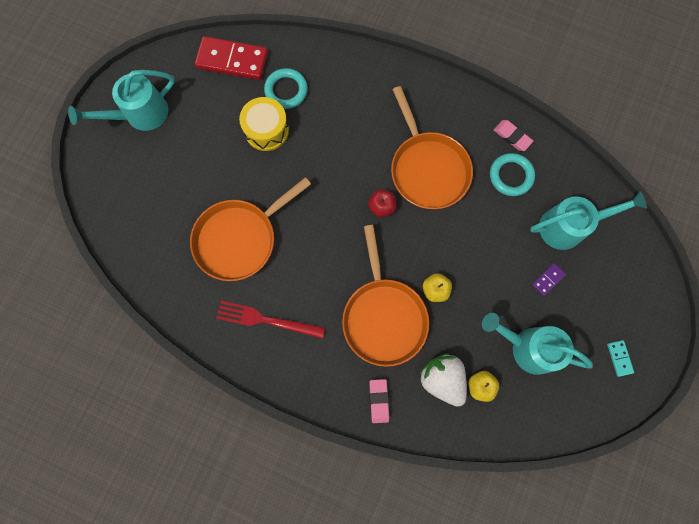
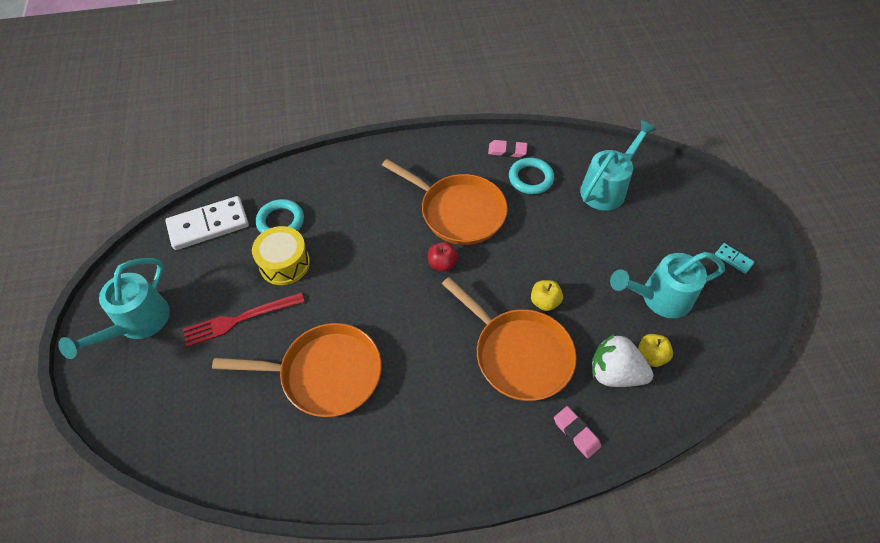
camera: 35 degrees left, 20 degrees down
(232, 60) = (208, 225): red domino -> white domino
(240, 239) = (325, 374): orange pan -> orange pan turned 105 degrees counterclockwise
(266, 320) = (409, 432): red fork -> red fork (240, 319)
(548, 280) = (627, 236): purple domino -> none

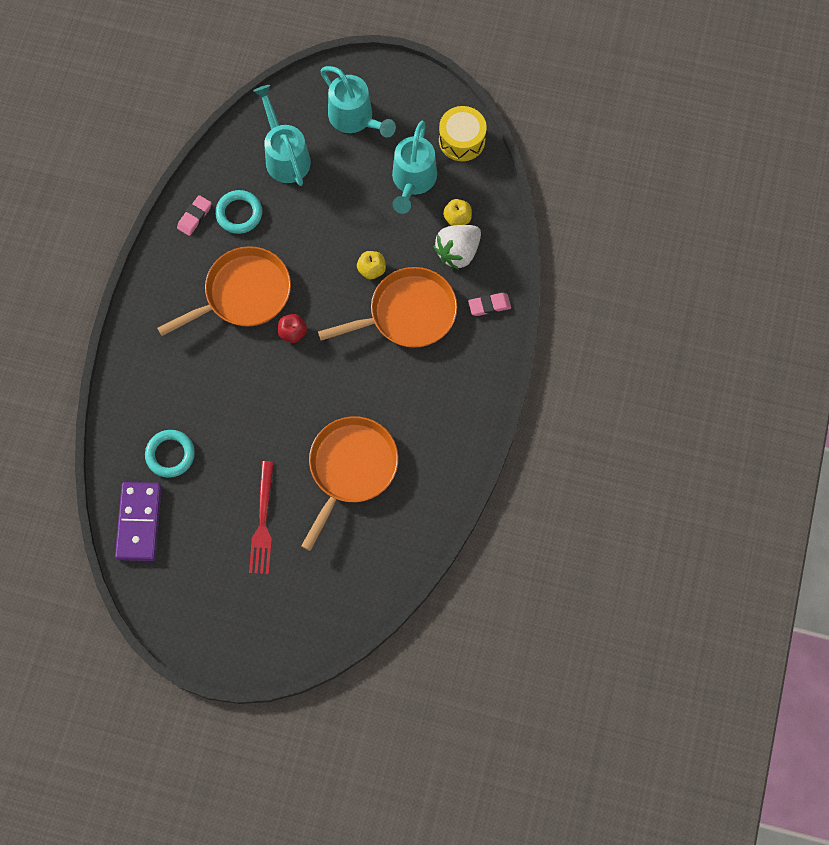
camera: 65 degrees left, 15 degrees up
(137, 323) = (222, 611): turquoise watering can -> turquoise watering can (355, 119)
(208, 225) = (139, 522): white domino -> purple domino
(284, 263) = (222, 466): yellow drum -> yellow drum (462, 140)
(733, 259) = (408, 103): turquoise domino -> none

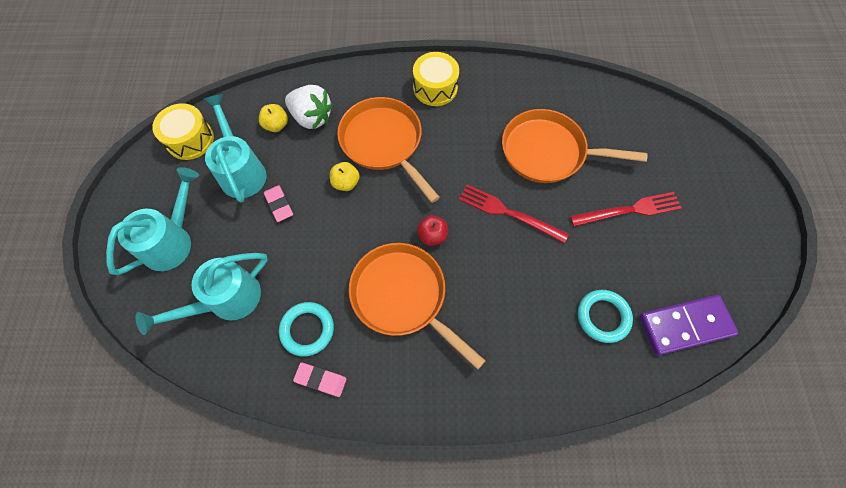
camera: 105 degrees left, 5 degrees down
(295, 407) = (508, 213): none -> red fork
(412, 181) = (241, 170): turquoise watering can -> turquoise watering can turned 105 degrees counterclockwise
(463, 380) = (435, 88): none -> yellow drum
(489, 305) = (359, 84): pink eraser -> pink eraser (279, 205)

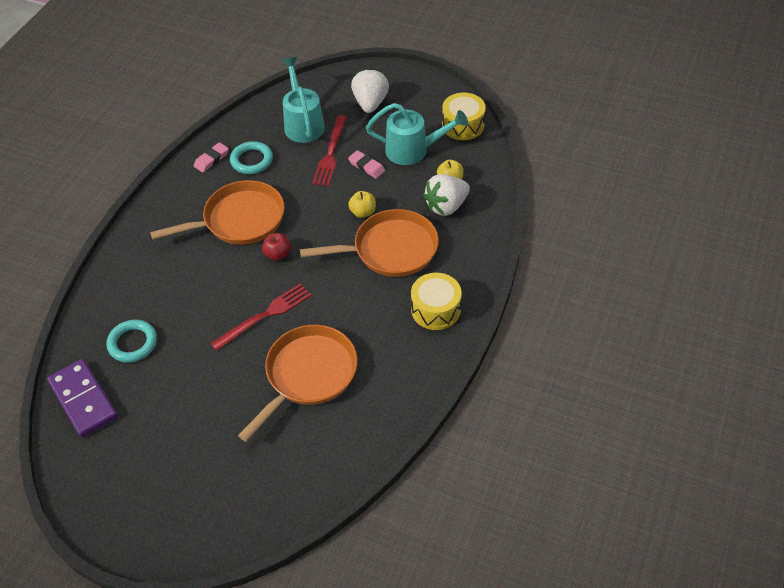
camera: 115 degrees right, 15 degrees down
(172, 241) = (370, 103): turquoise watering can -> white strawberry
(279, 205) = (366, 166): pink eraser -> pink eraser turned 45 degrees clockwise
(629, 210) = (207, 414): red fork -> red fork (330, 153)
(685, 326) = (83, 400): purple domino -> purple domino turned 45 degrees counterclockwise

